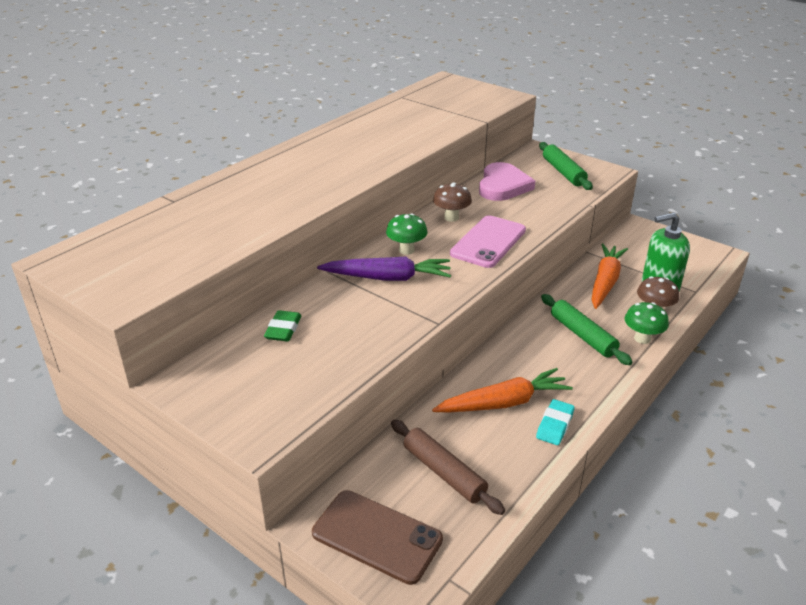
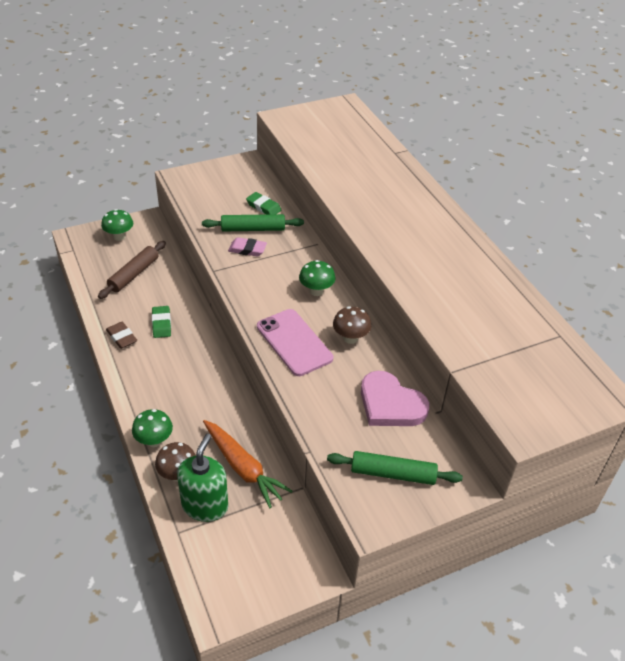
camera: 115 degrees right, 10 degrees up
(377, 536) = (119, 236): brown phone -> green mushroom
(379, 312) = (247, 249): none -> pink eraser
(388, 278) = (285, 268): purple carrot -> none
(444, 472) = (134, 274): brown rolling pin -> brown rolling pin turned 45 degrees counterclockwise
(503, 403) = (161, 324): orange carrot -> green eraser
(555, 425) = (122, 337): turquoise eraser -> brown eraser
(582, 335) = (189, 405): green rolling pin -> green rolling pin (253, 229)

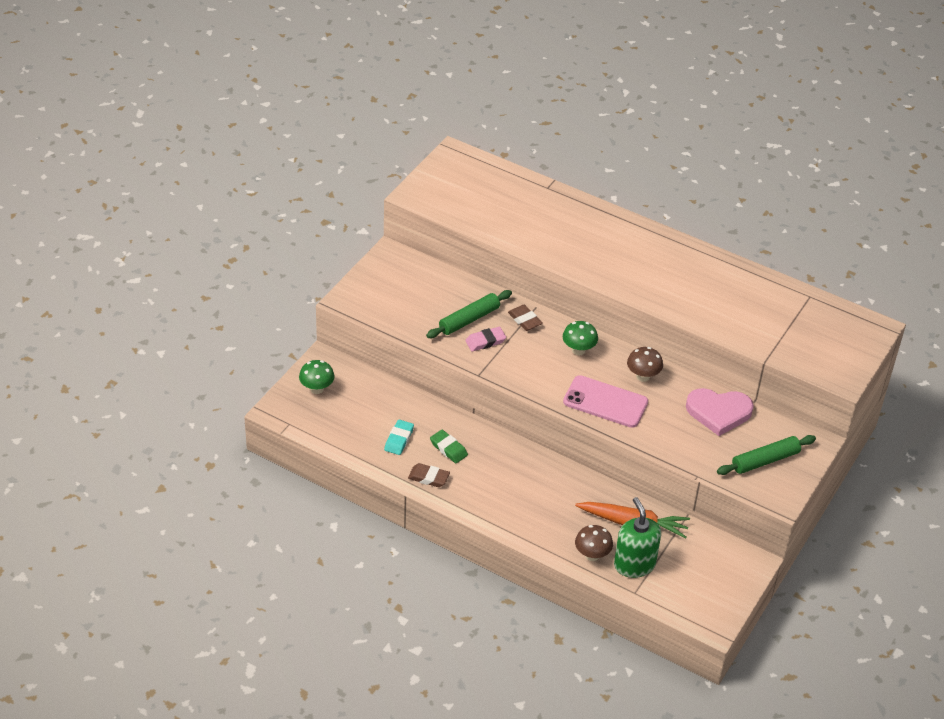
camera: 35 degrees left, 0 degrees up
(133, 298) = (399, 439): none -> turquoise eraser
(134, 274) = (373, 418): brown rolling pin -> none
(154, 441) = (548, 542): green mushroom -> none
(263, 207) = (455, 293): green eraser -> none
(297, 249) = (525, 320): none -> brown eraser

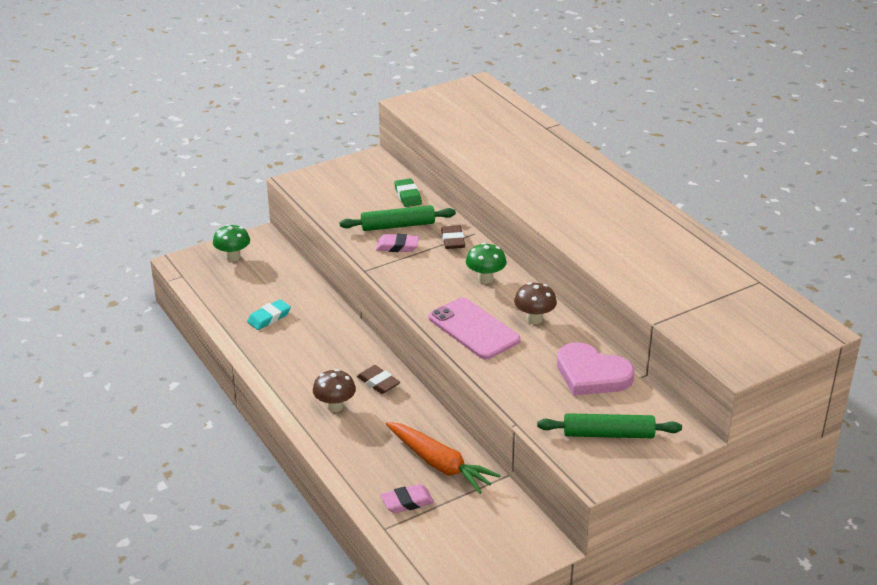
camera: 30 degrees right, 10 degrees down
(428, 477) = (267, 357): brown eraser -> brown eraser (378, 382)
(448, 449) = (309, 339): green eraser -> green eraser (408, 196)
(592, 555) = (369, 477): brown mushroom -> brown mushroom (335, 406)
(634, 564) = (407, 502): green soap dispenser -> pink eraser

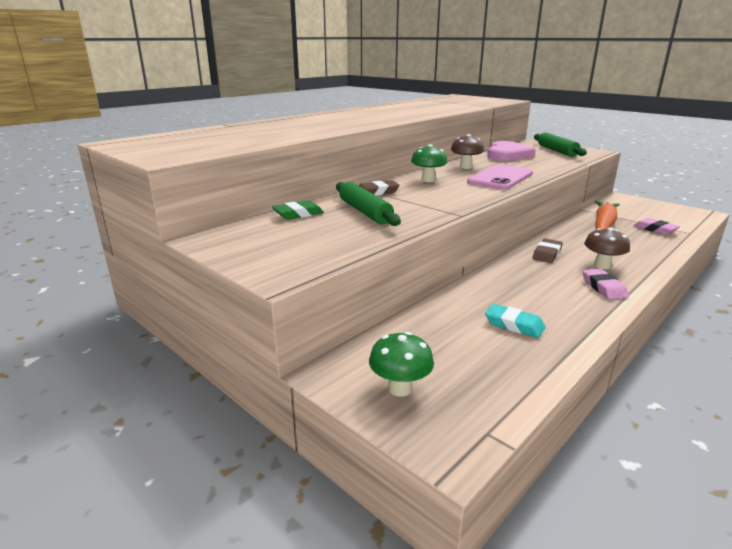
camera: 105 degrees left, 10 degrees down
(397, 246) = (405, 208): pink eraser -> pink eraser (603, 287)

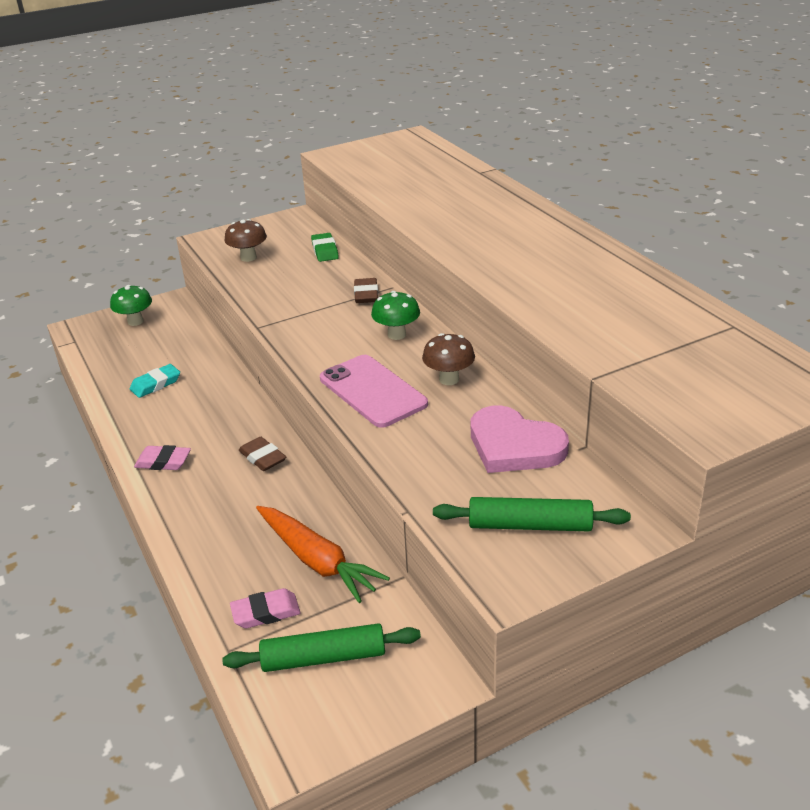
camera: 110 degrees right, 10 degrees up
(364, 212) = (307, 280): green rolling pin -> green rolling pin (323, 657)
(602, 266) = (204, 486): brown mushroom -> brown mushroom (248, 258)

